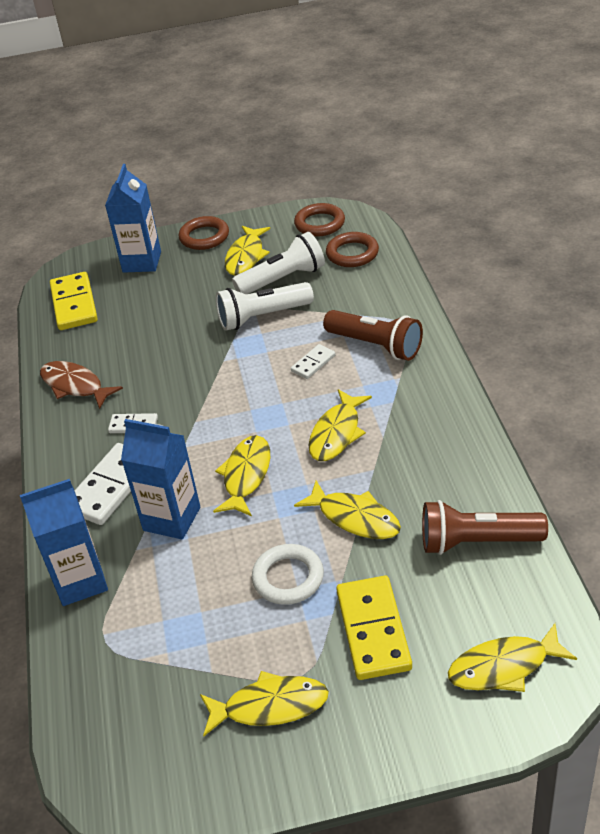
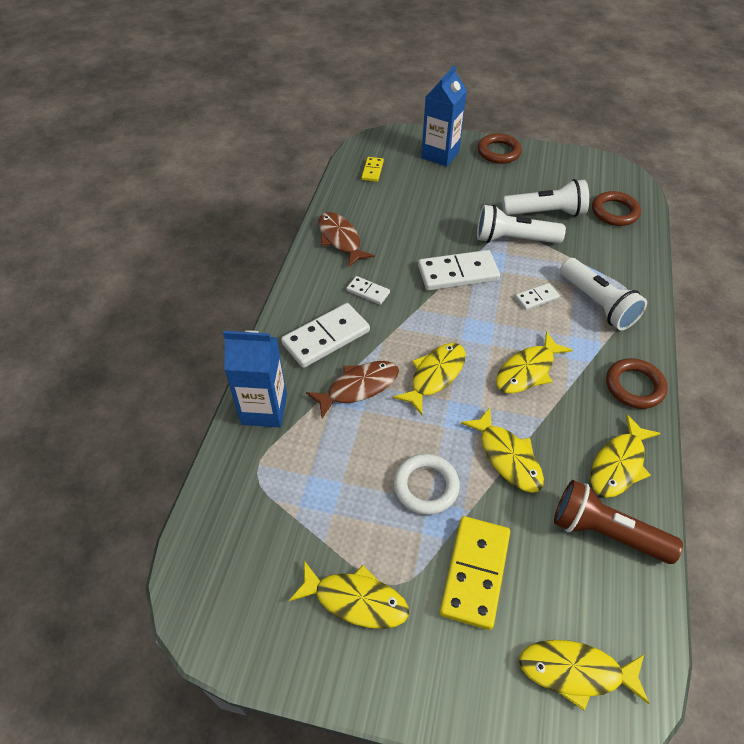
camera: 20 degrees right, 10 degrees up
(74, 304) = (372, 171): yellow domino -> yellow domino, size x0.52
(172, 519) = (358, 387): blue carton -> brown fish
(221, 371) = (458, 273): none -> white domino
(246, 256) = (524, 181): yellow fish -> yellow fish (619, 464)
(320, 224) = (598, 175): brown ring -> brown ring (634, 386)
(375, 345) = (597, 304): brown flashlight -> white flashlight

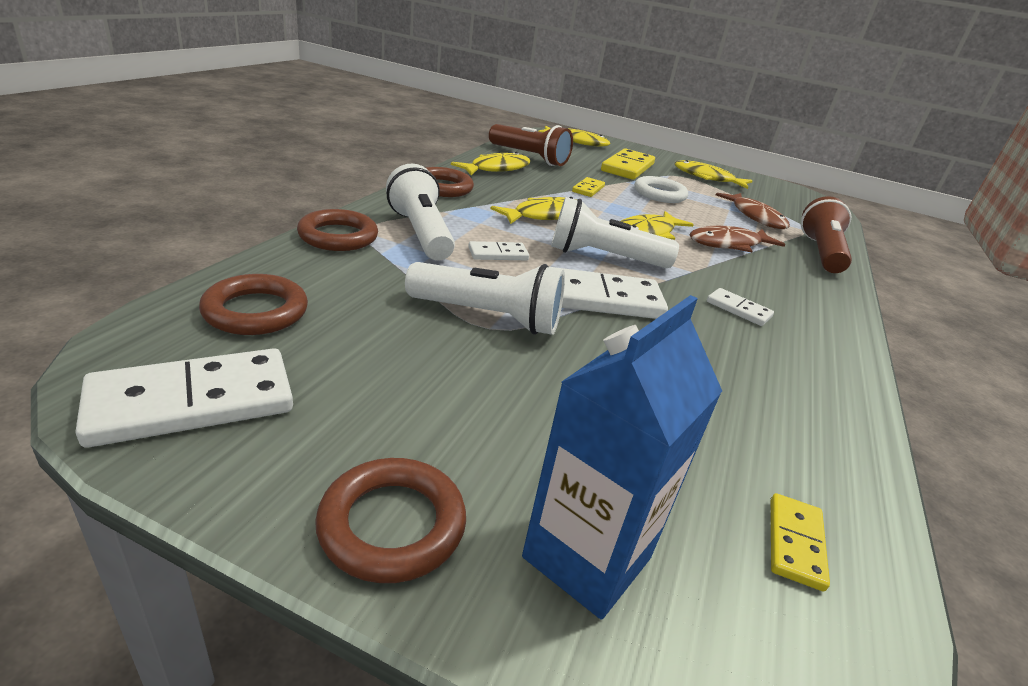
camera: 175 degrees left, 20 degrees down
(264, 409) = (821, 253): blue carton -> brown flashlight
(326, 337) = (780, 282): white domino -> white domino (192, 402)
(340, 239) = (810, 386): brown fish -> brown fish (755, 217)
(507, 457) = (588, 189): yellow fish -> yellow domino
(545, 213) = (395, 341): white flashlight -> white flashlight (603, 257)
(638, 280) = (338, 236): none -> brown ring

